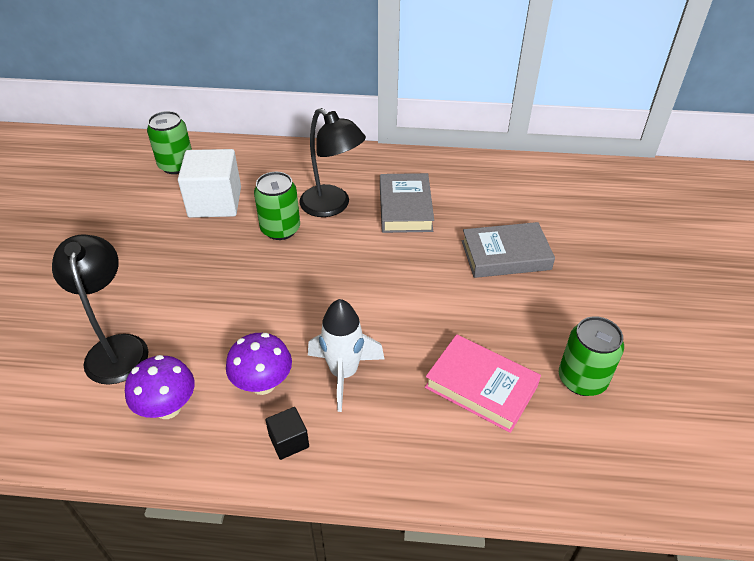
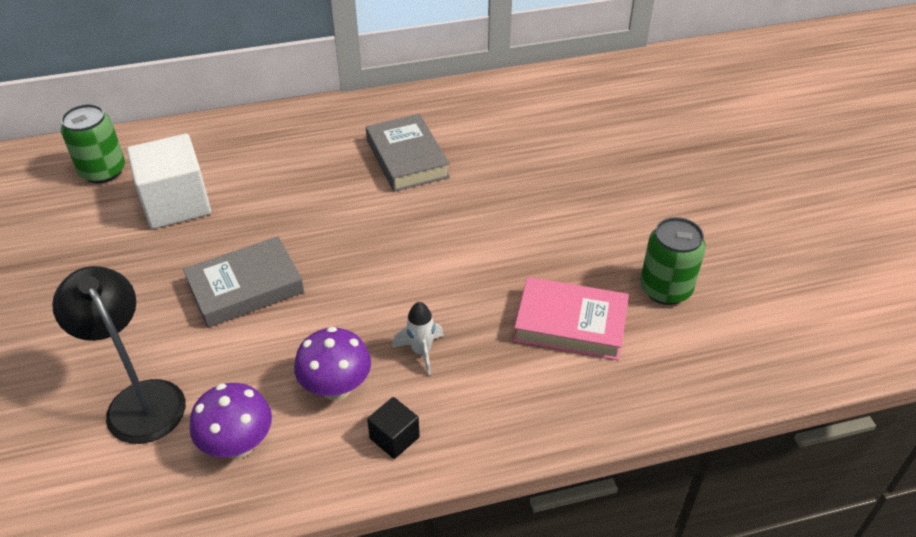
camera: 20 degrees left, 0 degrees up
(280, 229) = (273, 216): green can -> none
(332, 206) = (322, 176): black lamp -> none
(344, 373) = (421, 352): white rocket -> white rocket, size x0.59
(505, 255) = (537, 184): grey book -> grey book (245, 287)

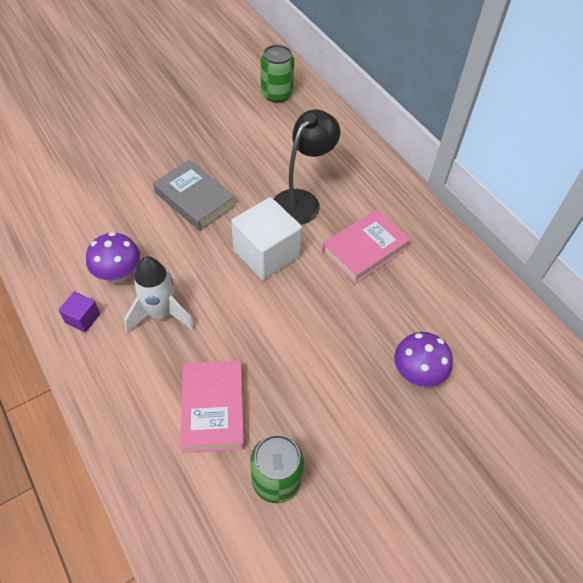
camera: 70 degrees right, 10 degrees up
(139, 399) = (92, 182): black lamp -> black lamp (302, 200)
(176, 204) = (260, 138): white cube -> white cube (266, 254)
(238, 445) = (65, 239): purple mushroom -> purple mushroom (417, 373)
(394, 438) = (83, 318): black cube -> purple cube
(407, 158) = (365, 250): grey book -> pink book
(421, 352) = (161, 314): white rocket -> white rocket, size x1.69

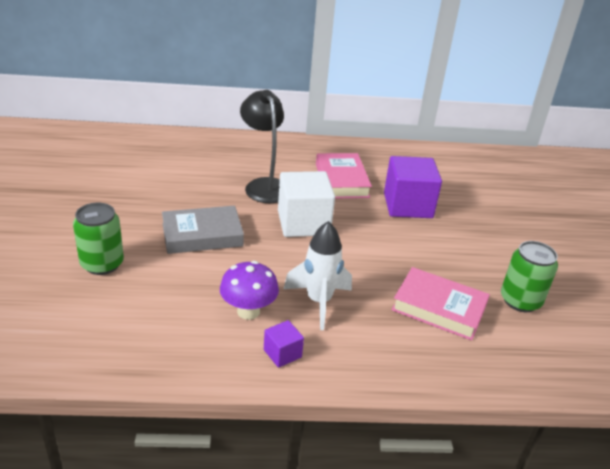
camera: 60 degrees left, 20 degrees down
(277, 94) = (128, 148): green can -> green can (102, 264)
(369, 321) = (408, 205): none -> purple cube
(417, 373) = (466, 206): purple mushroom -> none

